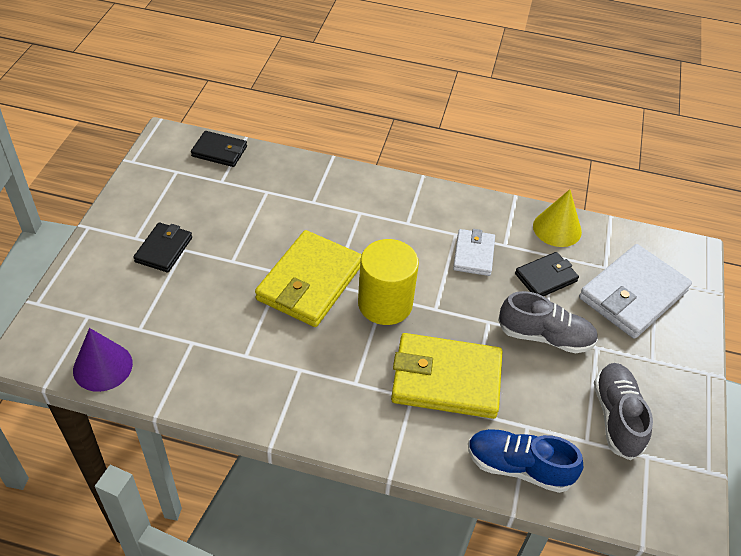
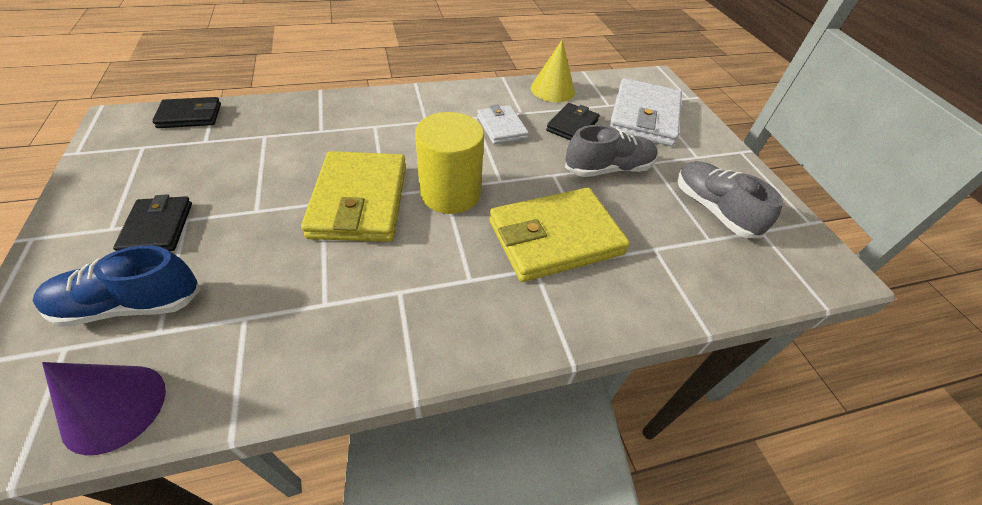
camera: 30 degrees left, 0 degrees up
(518, 467) = (679, 289): blue shoe -> blue shoe (130, 305)

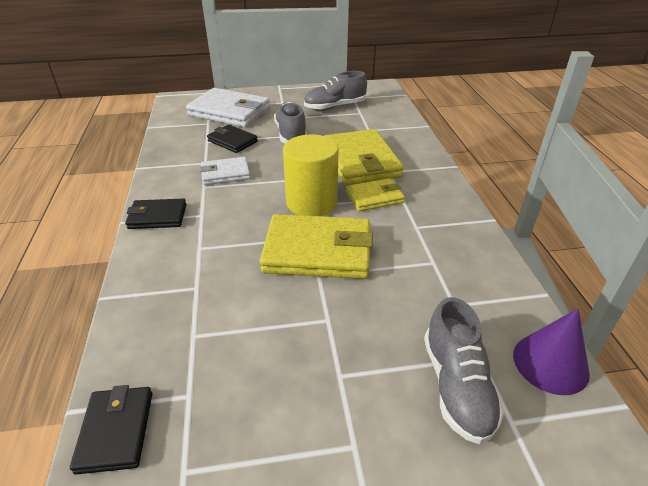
camera: 80 degrees left, 10 degrees down
(130, 305) = (457, 386): blue shoe -> grey shoe
(158, 228) = (353, 397): black wallet -> black wallet (157, 217)
(465, 250) = (374, 197): none -> yellow wallet
(552, 90) = (174, 144): yellow cone -> none

